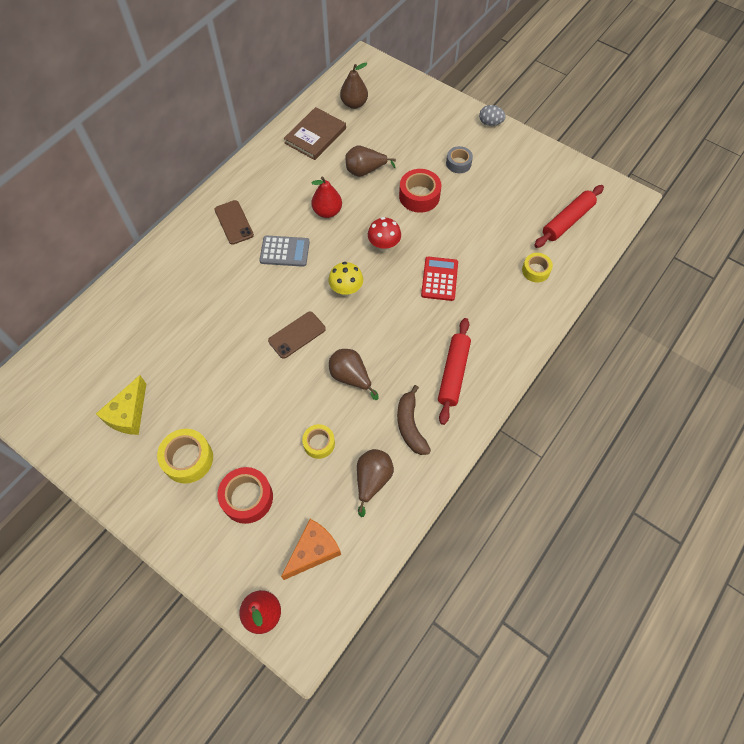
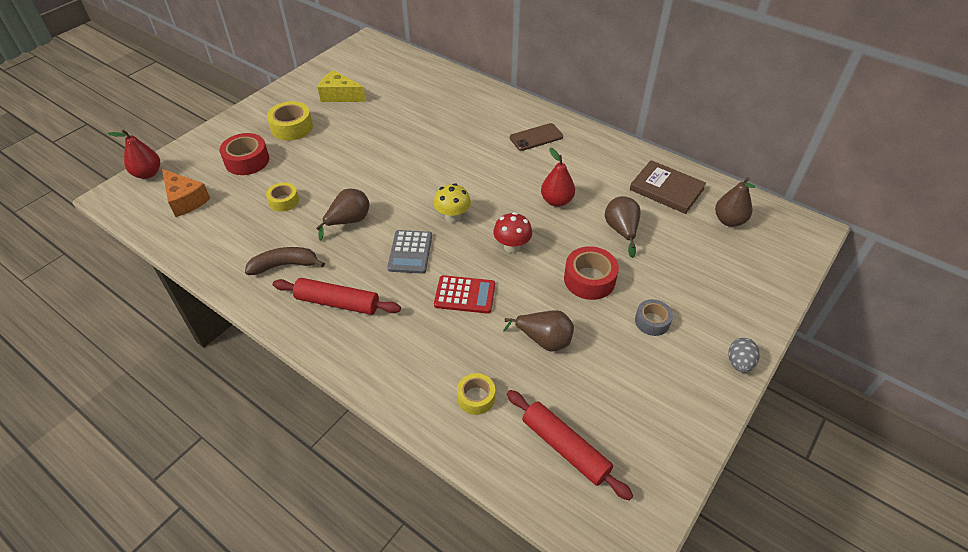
camera: 90 degrees right, 15 degrees down
(284, 251) = (501, 172): grey calculator -> grey calculator (410, 252)
(297, 335) = (402, 183): brown phone -> none
(372, 480) = (236, 237): brown pear -> brown pear (544, 340)

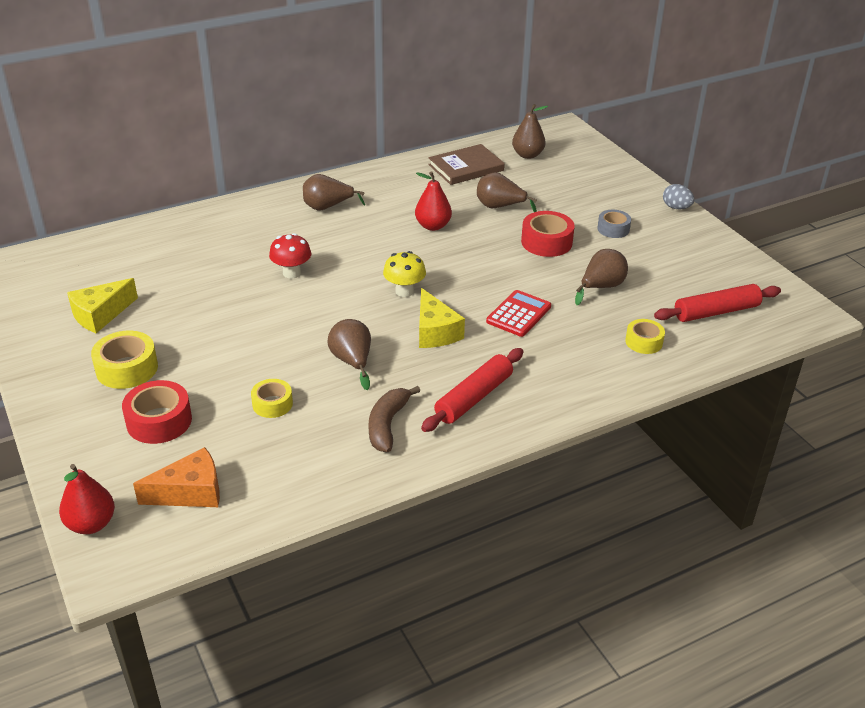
camera: 65 degrees left, 10 degrees down
(410, 252) = (435, 332): grey calculator -> yellow cheese
(512, 246) = (475, 269): red mushroom -> red mushroom (292, 273)
(536, 137) = (327, 207): brown phone -> brown pear

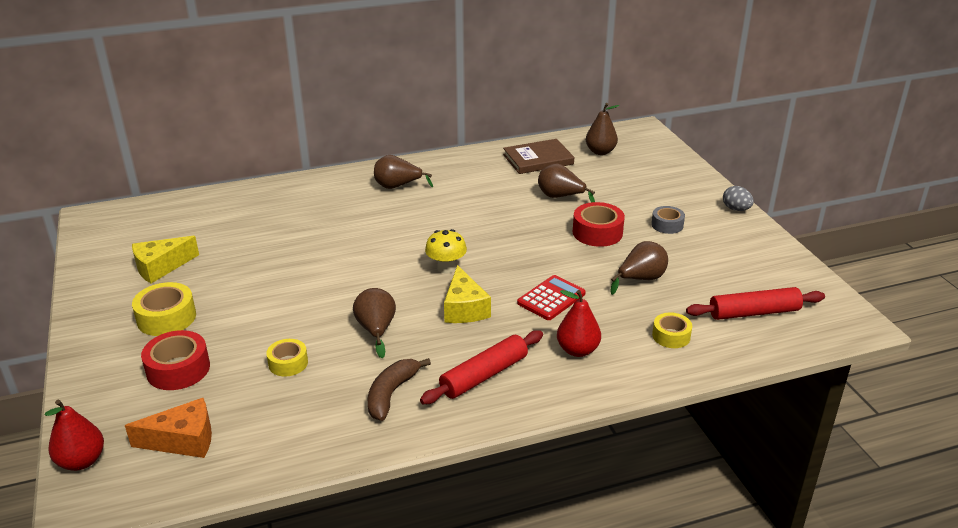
camera: 10 degrees right, 5 degrees down
(292, 273) = (345, 243): red mushroom -> none
(433, 226) = (491, 210): red pear -> red pear (577, 350)

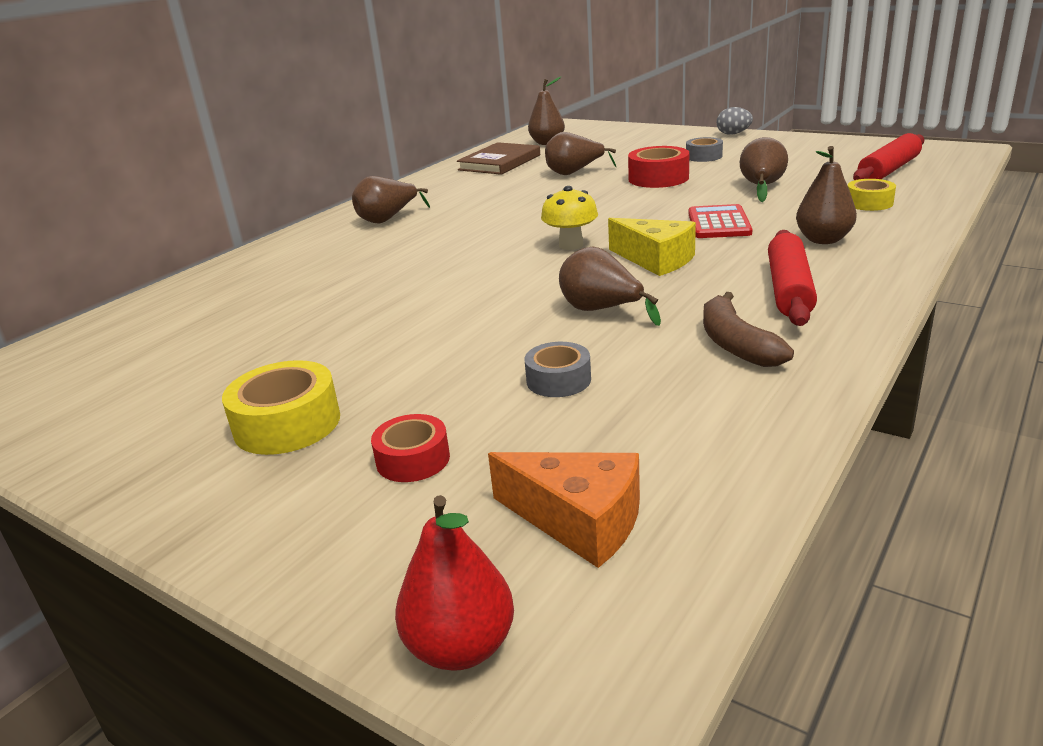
camera: 35 degrees left, 5 degrees down
(161, 267) = (179, 386): yellow cheese -> none
(178, 369) = (413, 459): red tape -> red tape, size x0.64
(183, 440) = (579, 521): orange cheese -> orange cheese turned 75 degrees clockwise
(288, 363) = (558, 380): yellow tape -> grey tape
(577, 350) = (823, 240): red pear -> brown pear

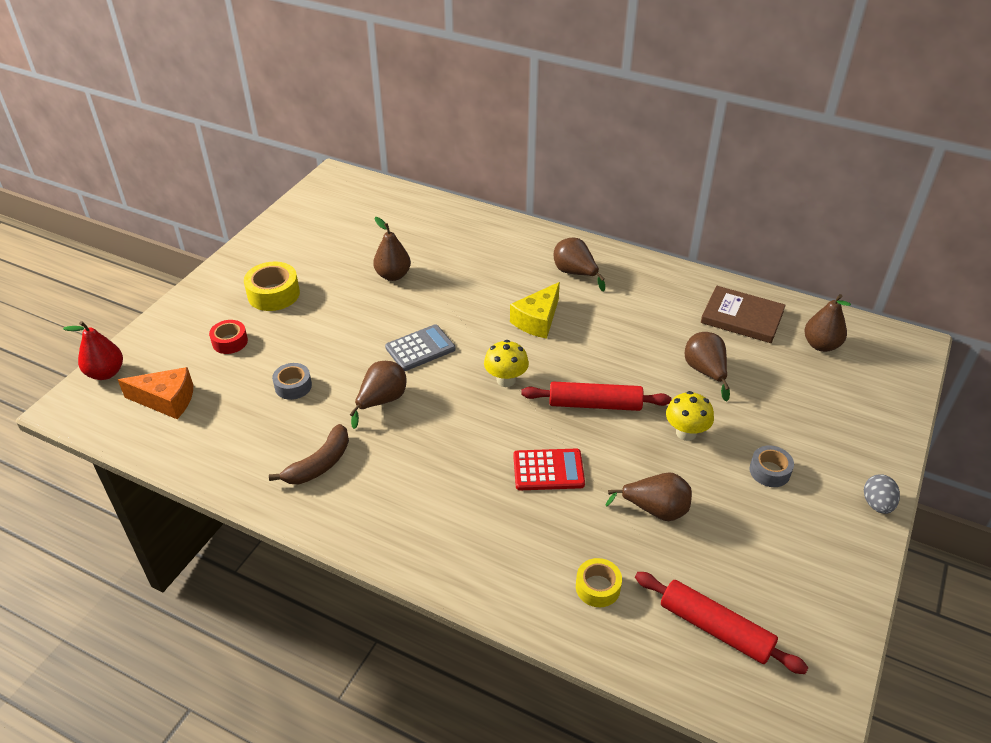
camera: 80 degrees right, 15 degrees up
(496, 292) = (420, 348): none -> grey calculator
(579, 521) = (166, 400): orange cheese -> orange cheese turned 105 degrees counterclockwise
(655, 260) = (468, 428): yellow cheese -> yellow cheese (537, 320)
(658, 178) = (686, 433): red tape -> yellow mushroom
(735, 344) = (319, 464): brown banana -> brown banana turned 150 degrees clockwise
(789, 289) = (399, 500): red rolling pin -> red rolling pin (595, 404)
(823, 240) = (499, 536): brown pear -> brown pear (393, 275)

